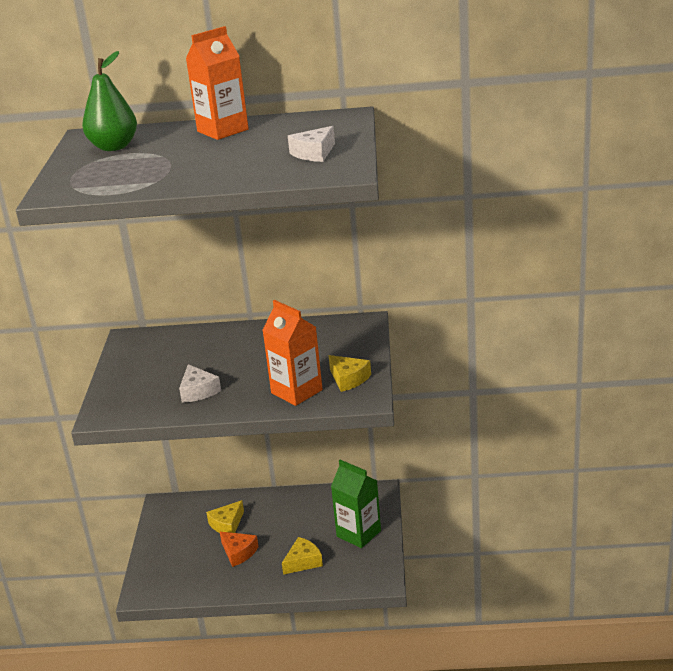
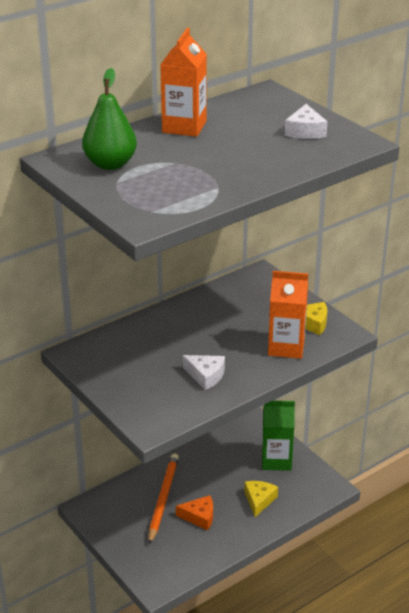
camera: 40 degrees left, 5 degrees up
(227, 524) = (163, 499): yellow cheese -> orange pencil

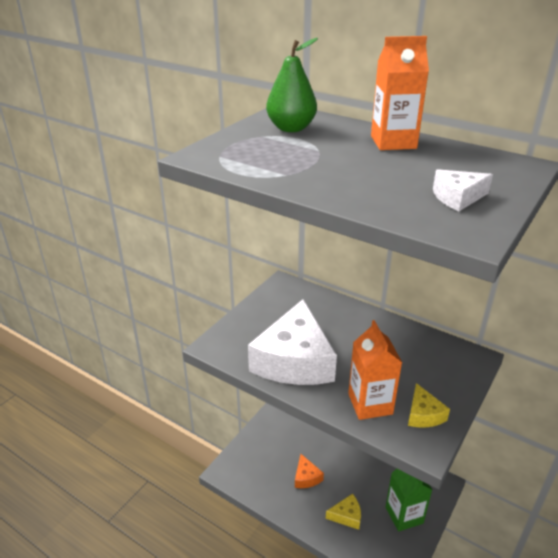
camera: 70 degrees right, 0 degrees up
(163, 499) = (314, 446): orange pencil -> none
(206, 376) = (294, 360): white cheese -> white cheese, size x2.29

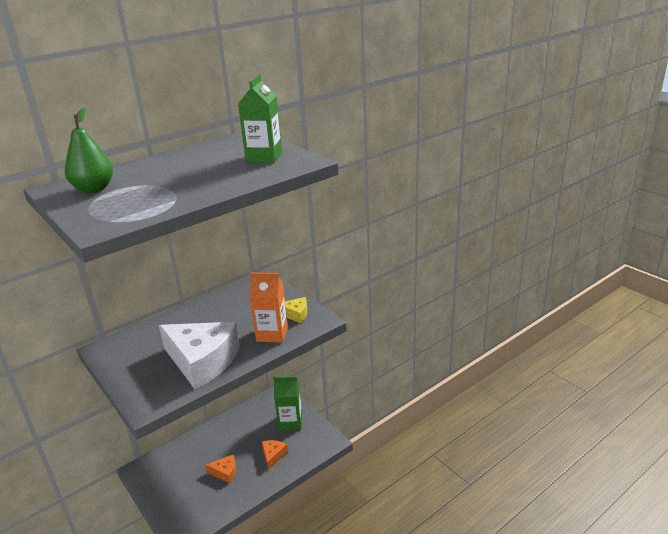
camera: 70 degrees left, 5 degrees down
(346, 516) = (273, 455): yellow cheese -> orange cheese
(393, 142) = (168, 161): orange carton -> none
(457, 197) = (264, 157): white cheese -> green carton

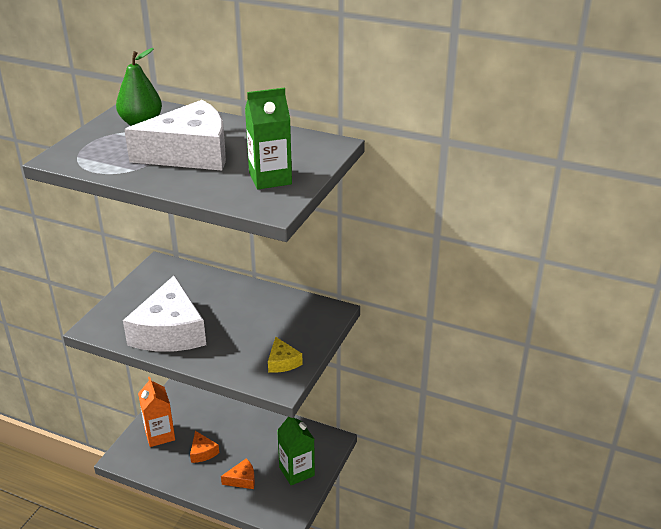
camera: 60 degrees right, 5 degrees up
(182, 177) = (190, 153): none -> white cheese
(272, 334) = (237, 359): orange carton -> orange carton (160, 435)

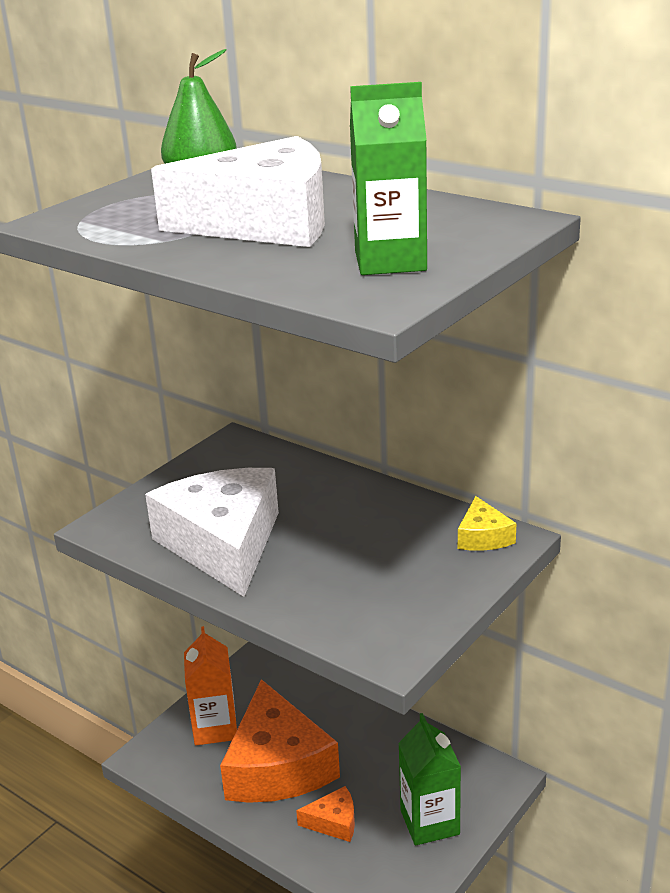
camera: 15 degrees right, 5 degrees down
(170, 331) = (223, 544): white cheese -> white cheese turned 150 degrees clockwise
(202, 452) = (277, 766): orange cheese -> orange cheese, size x2.29
(282, 362) = (402, 614): yellow cheese -> yellow cheese (483, 537)

